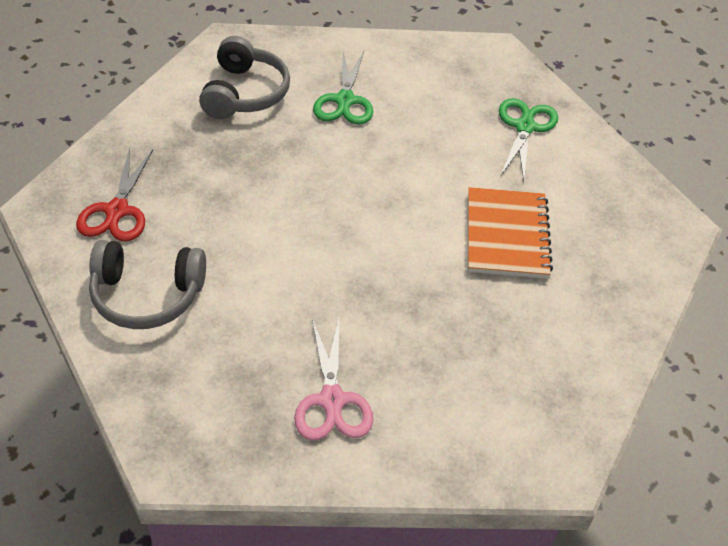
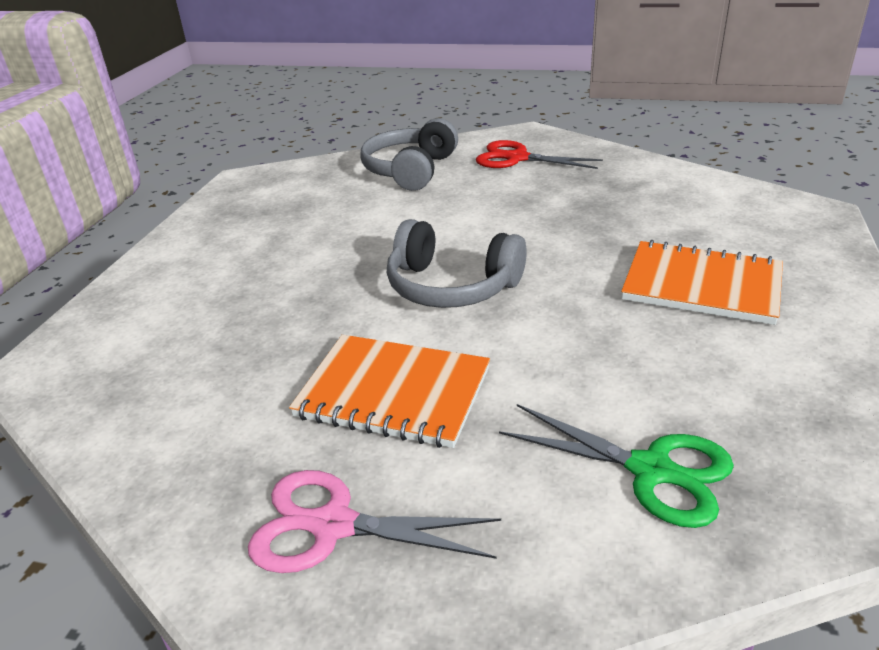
camera: 110 degrees right, 15 degrees down
(245, 93) = (705, 218): grey headphones -> grey headphones (451, 286)
(332, 400) = (239, 243): pink scissors -> pink scissors (332, 525)
(345, 101) = (701, 285): green scissors -> orange notebook

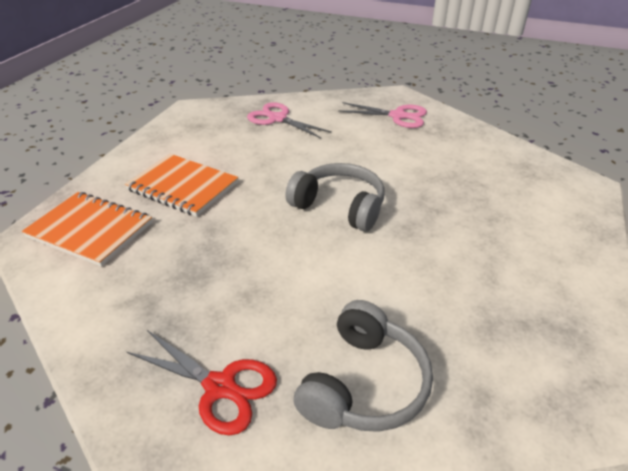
camera: 175 degrees left, 5 degrees up
(393, 393) = (377, 152): orange notebook -> orange notebook (90, 230)
(651, 470) = (277, 119): green scissors -> pink scissors

